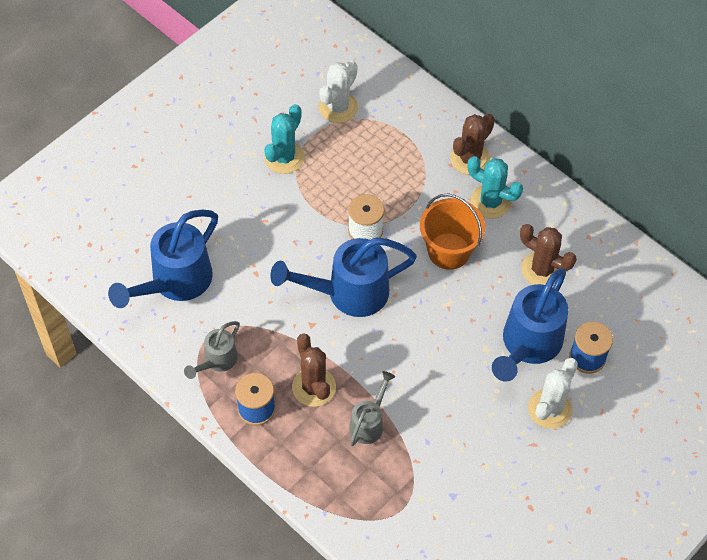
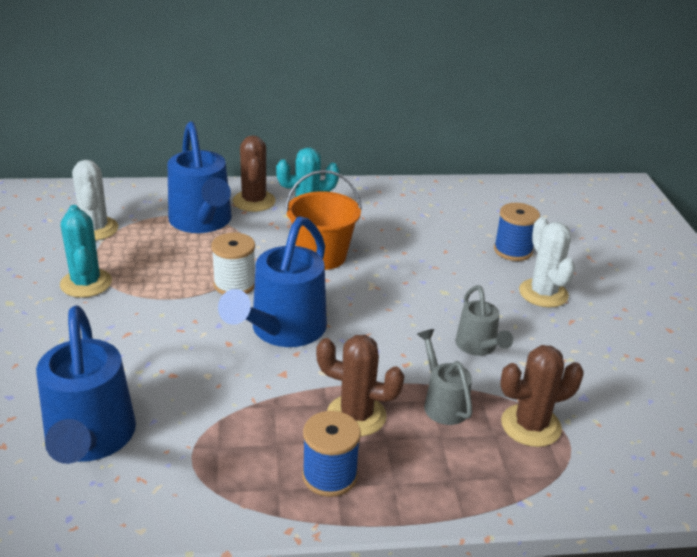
camera: 50 degrees left, 25 degrees down
(217, 361) = (231, 469): grey watering can -> grey watering can (478, 347)
(528, 345) = (466, 269): blue watering can -> blue watering can (202, 222)
(542, 269) = (403, 226): brown cactus -> brown cactus (531, 425)

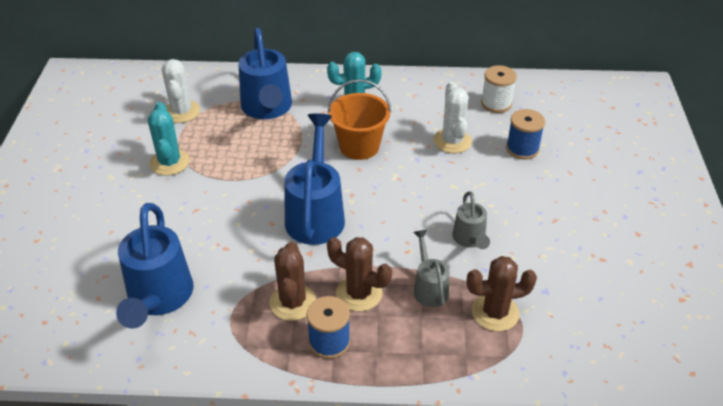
camera: 10 degrees right, 10 degrees up
(234, 284) = (284, 170): white spool -> white spool (496, 103)
(254, 201) = (312, 89): brown cactus -> brown cactus (293, 302)
(283, 330) = (316, 214): blue watering can -> blue watering can turned 150 degrees clockwise
(543, 293) = (537, 192): white cactus -> white cactus (452, 141)

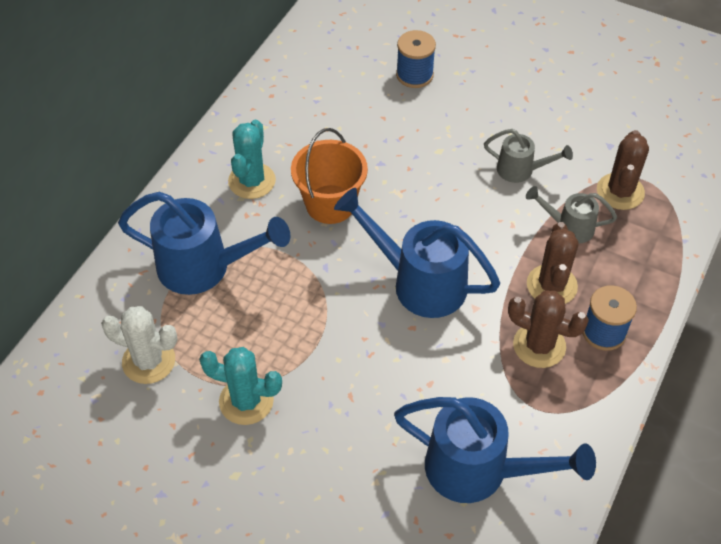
camera: 65 degrees left, 10 degrees up
(359, 293) = (551, 285): brown cactus -> brown cactus turned 45 degrees counterclockwise
(452, 141) = (370, 123): white cactus -> none
(496, 103) = (331, 63): white spool -> none

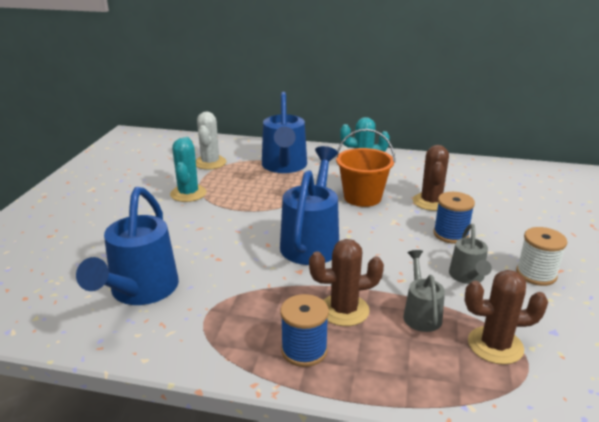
camera: 75 degrees right, 25 degrees down
(414, 75) = (522, 212): blue spool -> blue spool (450, 234)
(528, 118) = (536, 274): none -> white spool
(539, 345) = (273, 310): brown cactus -> brown cactus (431, 202)

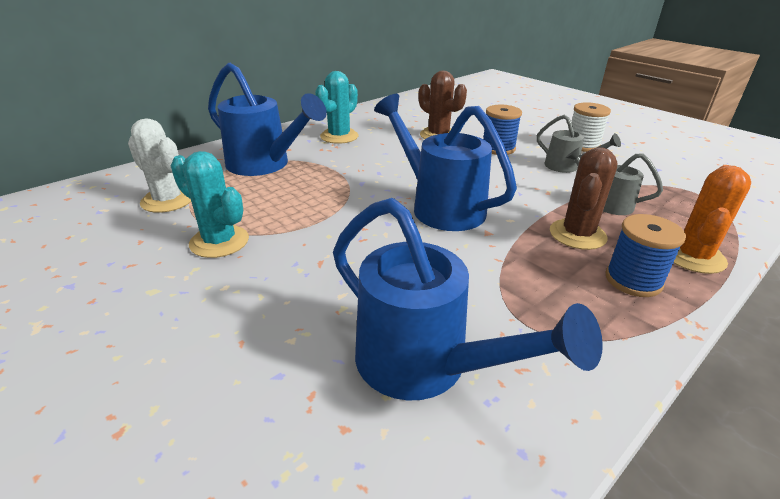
camera: 55 degrees left, 5 degrees up
(362, 197) = (390, 155): orange bucket -> none
(380, 378) = (693, 256): none -> orange cactus
(495, 345) = (665, 193): brown cactus -> none

